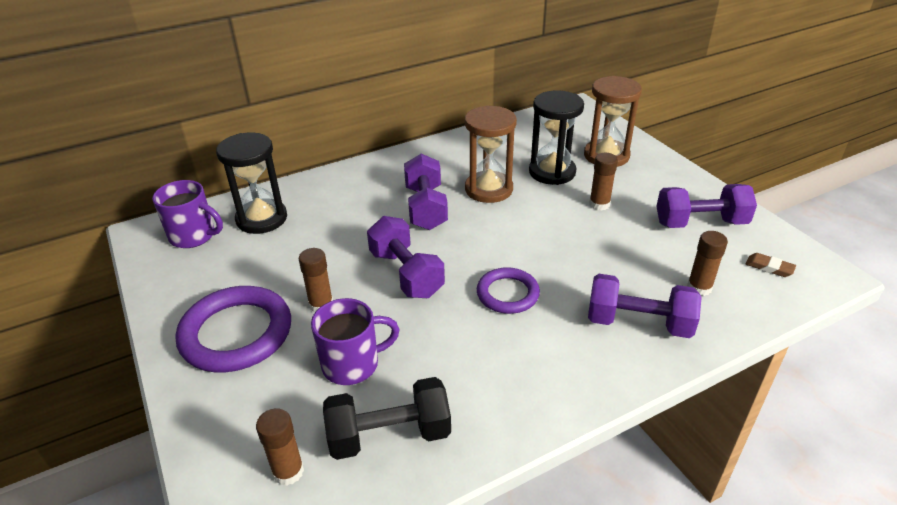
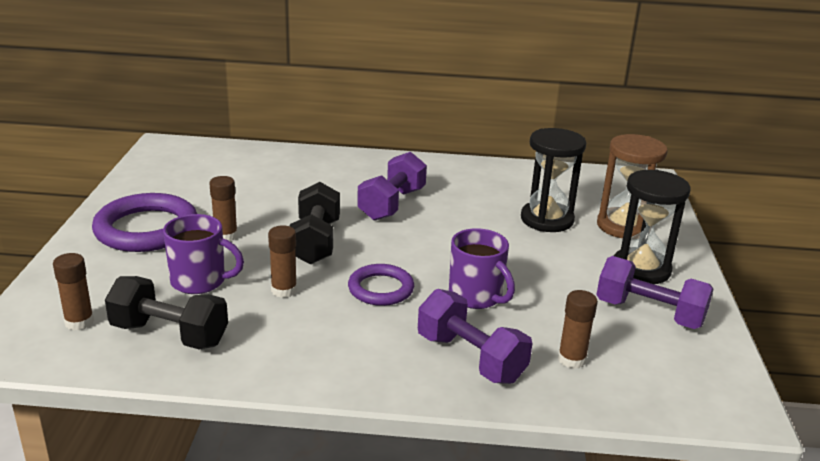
camera: 30 degrees right, 10 degrees down
(194, 236) = (192, 159): purple mug -> purple mug (476, 296)
(261, 219) = (253, 165): black hourglass -> black hourglass (641, 269)
(406, 274) = (315, 242): purple dumbbell -> black dumbbell
(488, 189) = (466, 211): brown hourglass -> none
(599, 204) = (560, 260): brown glue stick -> brown glue stick (284, 290)
(769, 267) = (675, 377): brown eraser -> none

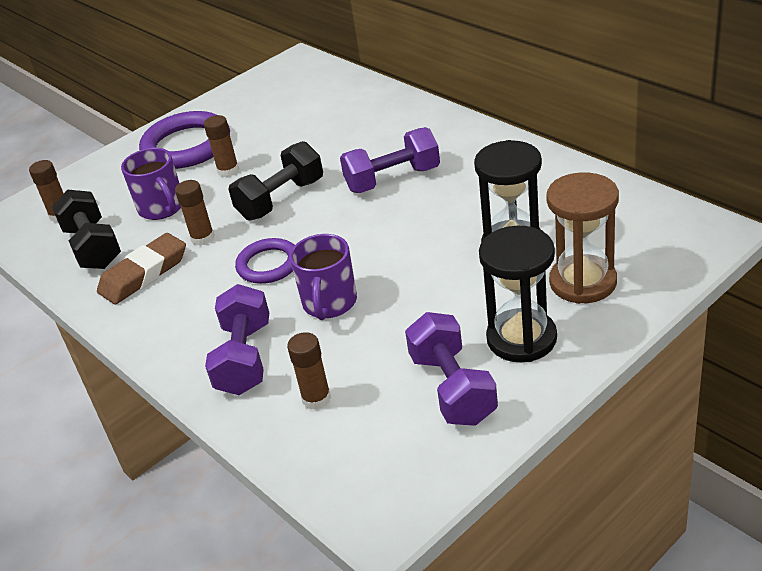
camera: 50 degrees right, 10 degrees up
(267, 336) = (144, 274): none -> brown eraser

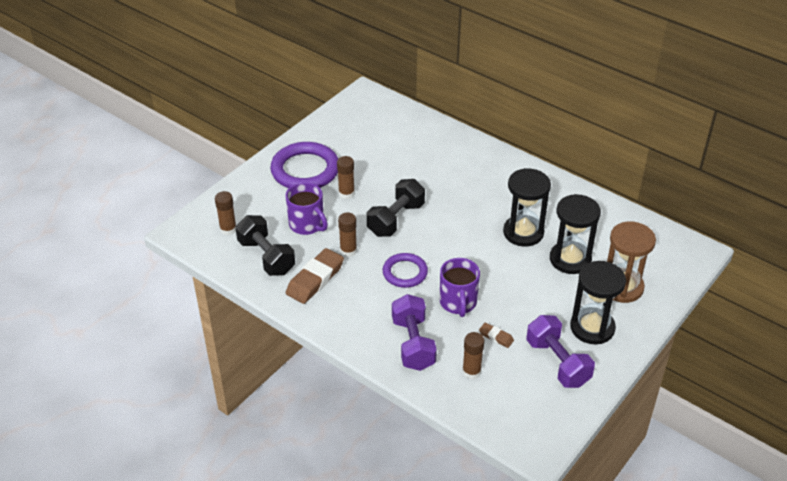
camera: 15 degrees left, 5 degrees up
(369, 350) = (496, 337): none -> brown eraser
(393, 179) = (473, 205): purple dumbbell -> none
(453, 212) = (523, 232): none -> black hourglass

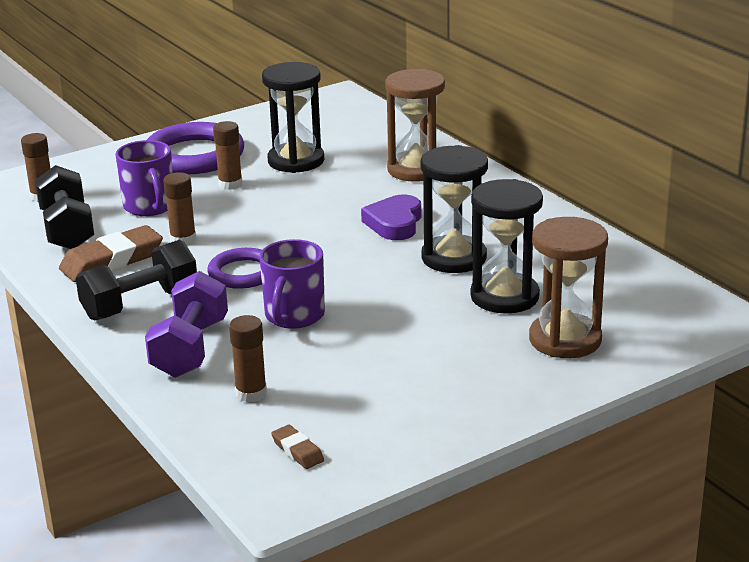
camera: 20 degrees right, 15 degrees down
(396, 219) = (276, 218): black dumbbell -> black dumbbell (140, 304)
(456, 157) = (416, 169): none -> brown hourglass
(471, 209) = (394, 223): none -> purple heart
(496, 337) = (320, 362): brown eraser -> brown eraser (297, 451)
(557, 363) = (393, 407): purple dumbbell -> none
(592, 328) = (481, 377): black hourglass -> black hourglass (296, 161)

